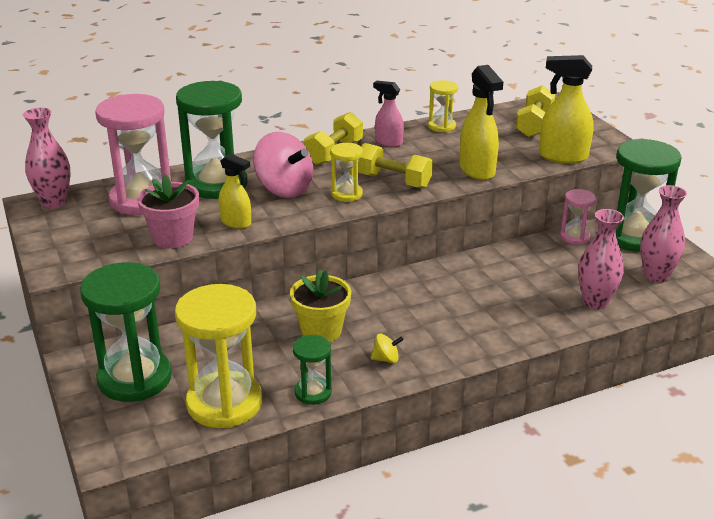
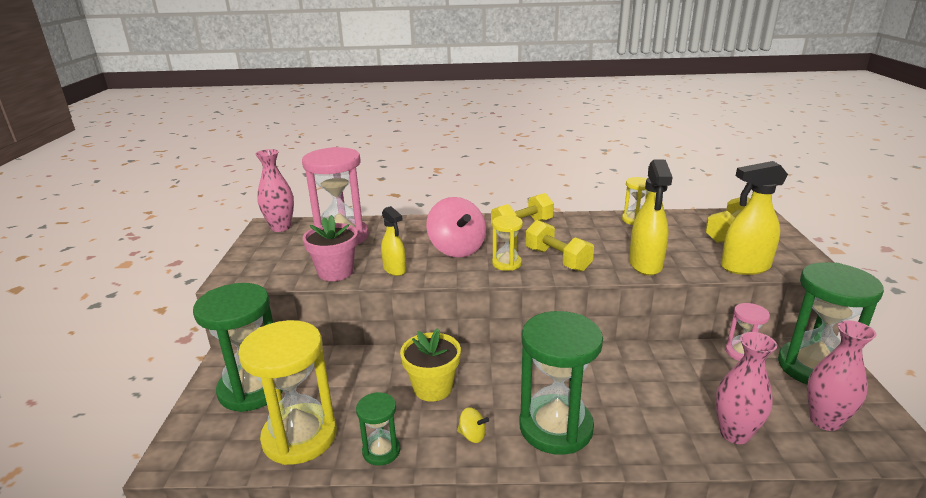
camera: 25 degrees right, 5 degrees down
(216, 184) = (407, 235): green hourglass -> green hourglass (555, 427)
(388, 142) = (576, 226): pink spray bottle -> none
(562, 156) = (744, 267): yellow spray bottle -> yellow spray bottle turned 45 degrees counterclockwise

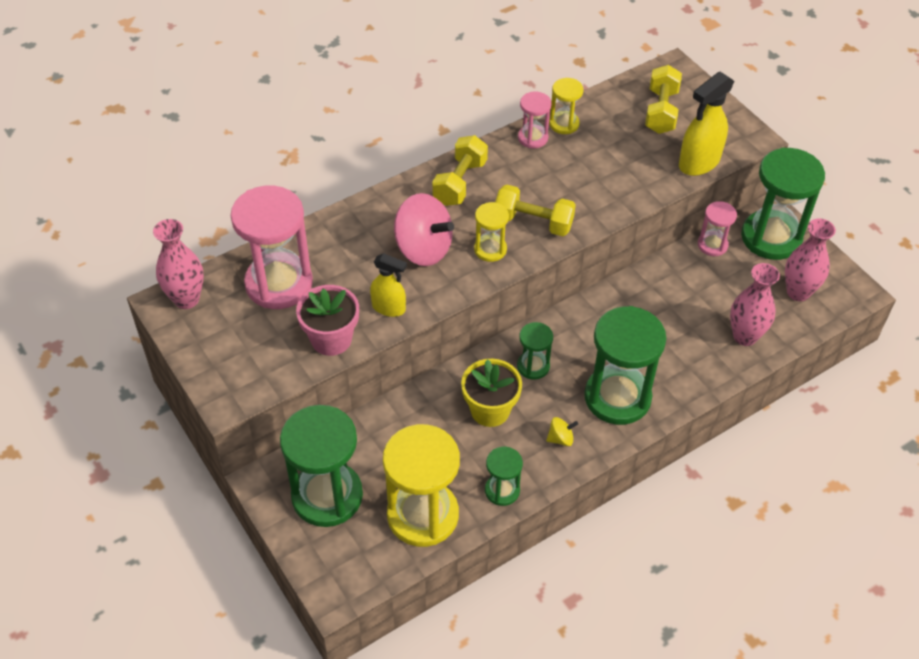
camera: 35 degrees left, 25 degrees up
(498, 373) = (533, 366): none -> green hourglass
(602, 220) = (533, 138): none -> pink hourglass
(645, 264) = (615, 195): yellow spray bottle -> none

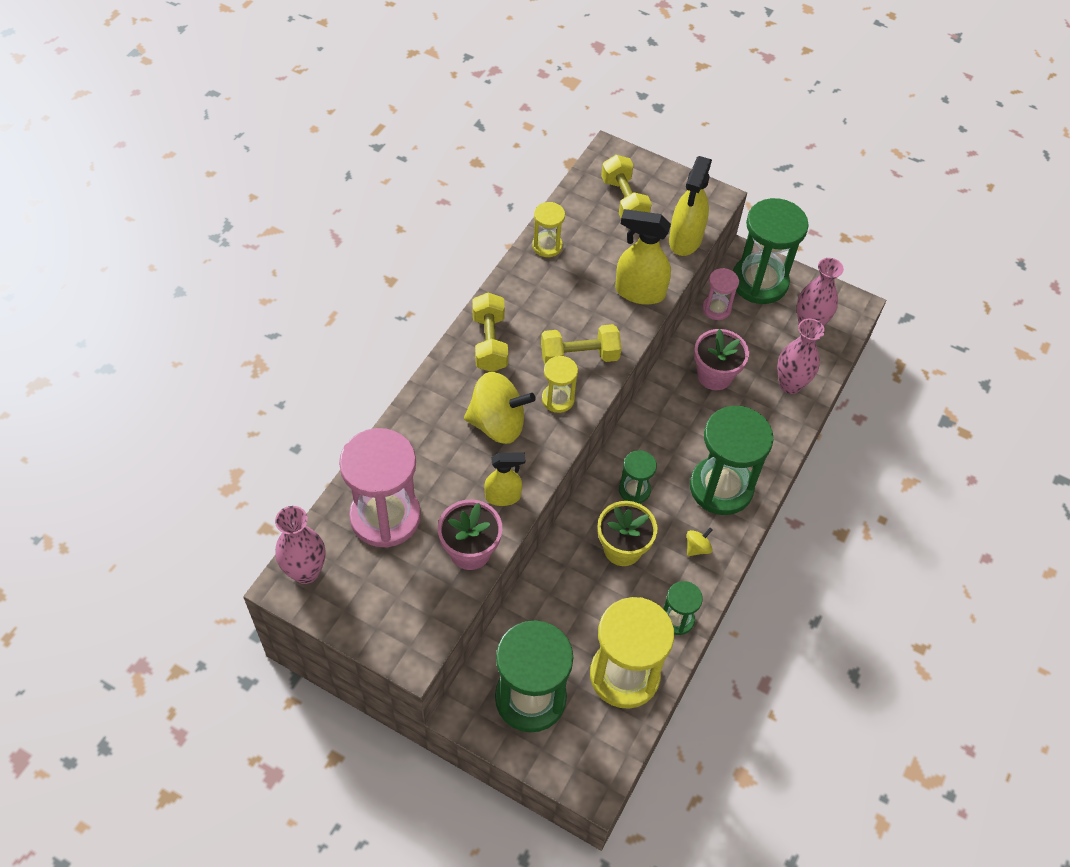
camera: 30 degrees left, 5 degrees up
(423, 249) = (497, 424): pink spinning top -> yellow spinning top
(533, 138) = (528, 271): pink hourglass -> none
(625, 190) = (639, 292): none -> yellow spray bottle
(673, 300) = (714, 375): none -> pink flower pot

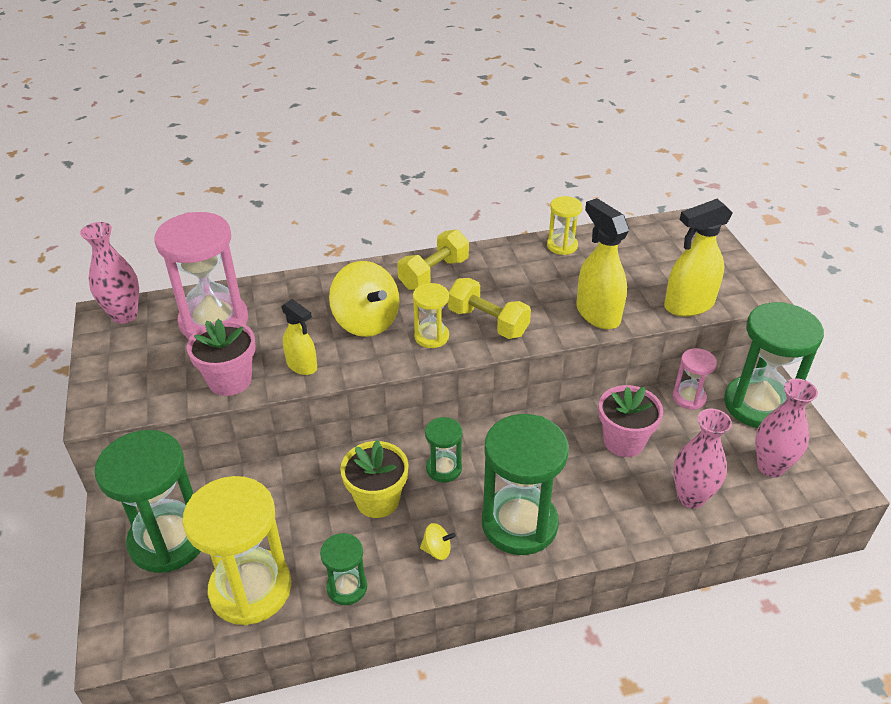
camera: 50 degrees right, 15 degrees down
(624, 201) = (667, 254): yellow dumbbell -> none

